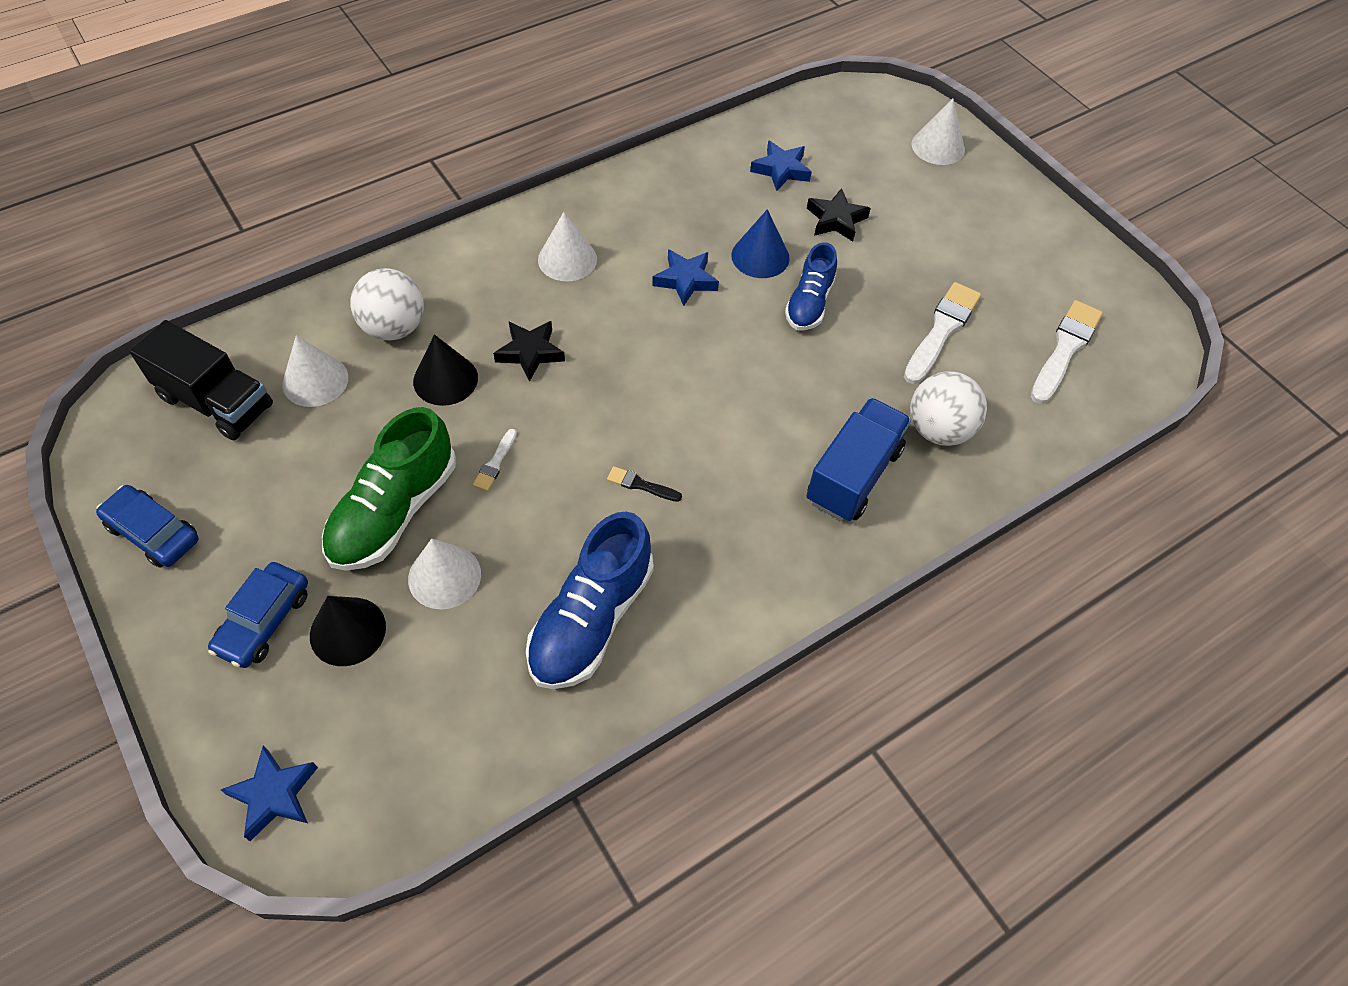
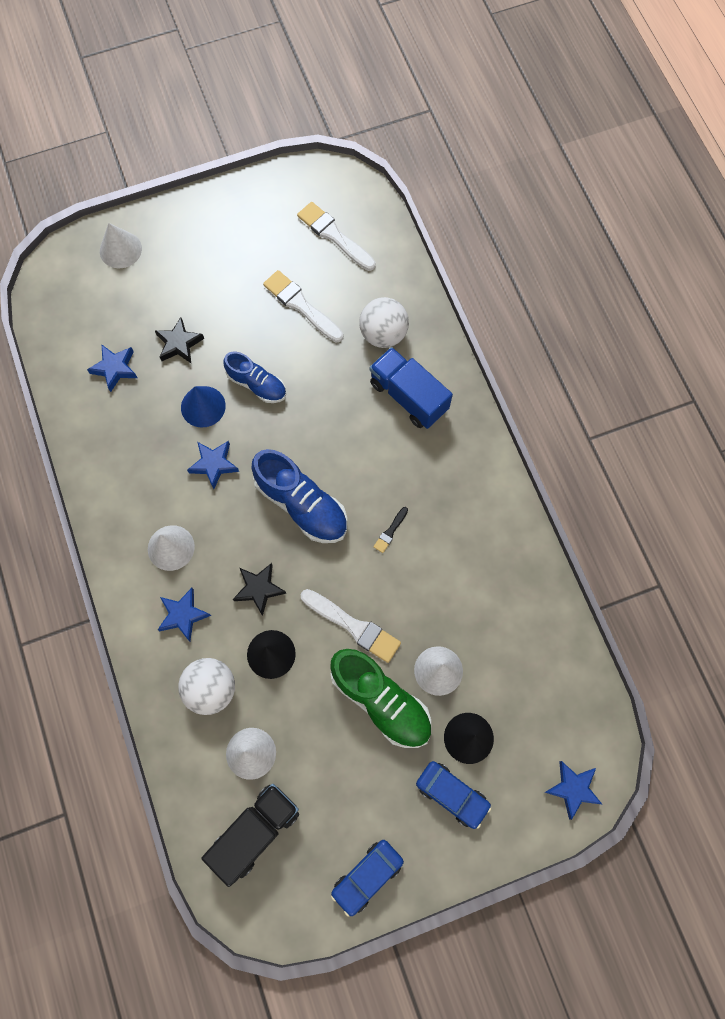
camera: 75 degrees left, 15 degrees up
(484, 285) = (183, 615): none -> blue star
(495, 463) = (353, 626): white brush -> white brush, size x2.04
(591, 619) = (485, 580): blue shoe -> blue shoe (301, 504)

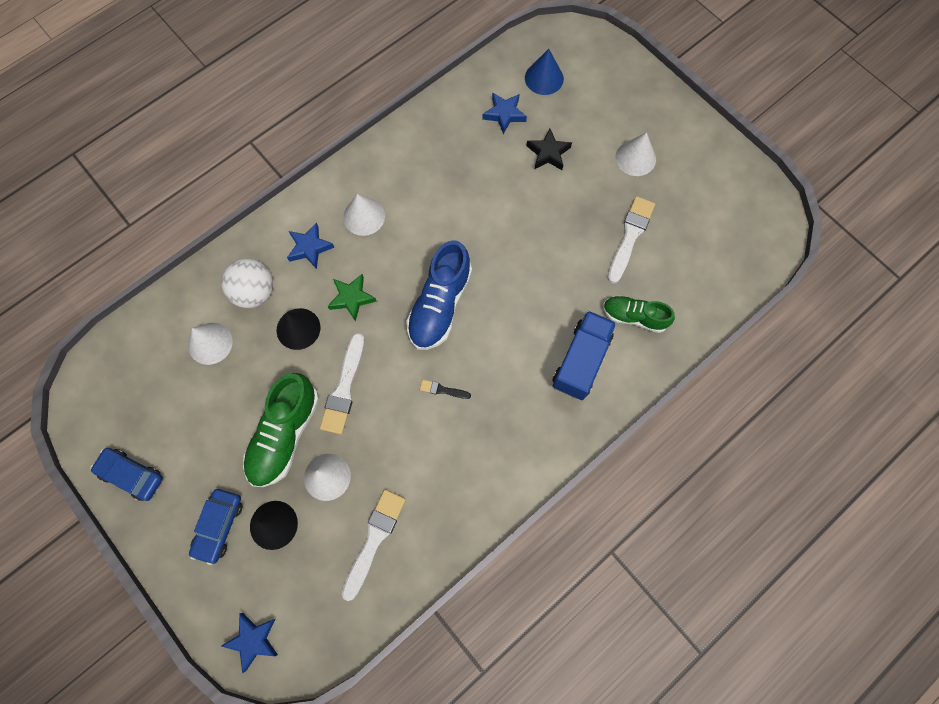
camera: 70 degrees right, 0 degrees up
(120, 249) = (615, 75): white cone -> white cone (635, 158)
(203, 406) = (498, 193): blue cone -> blue cone (544, 78)
(214, 464) = (449, 221): blue star -> none
(255, 831) = (147, 370): black truck -> none
(257, 384) = (537, 228): blue shoe -> none
(259, 589) = (352, 298): black star -> green star
(334, 235) = (715, 239): white brush -> white brush (374, 539)
(383, 334) = (634, 317): white ball -> green shoe

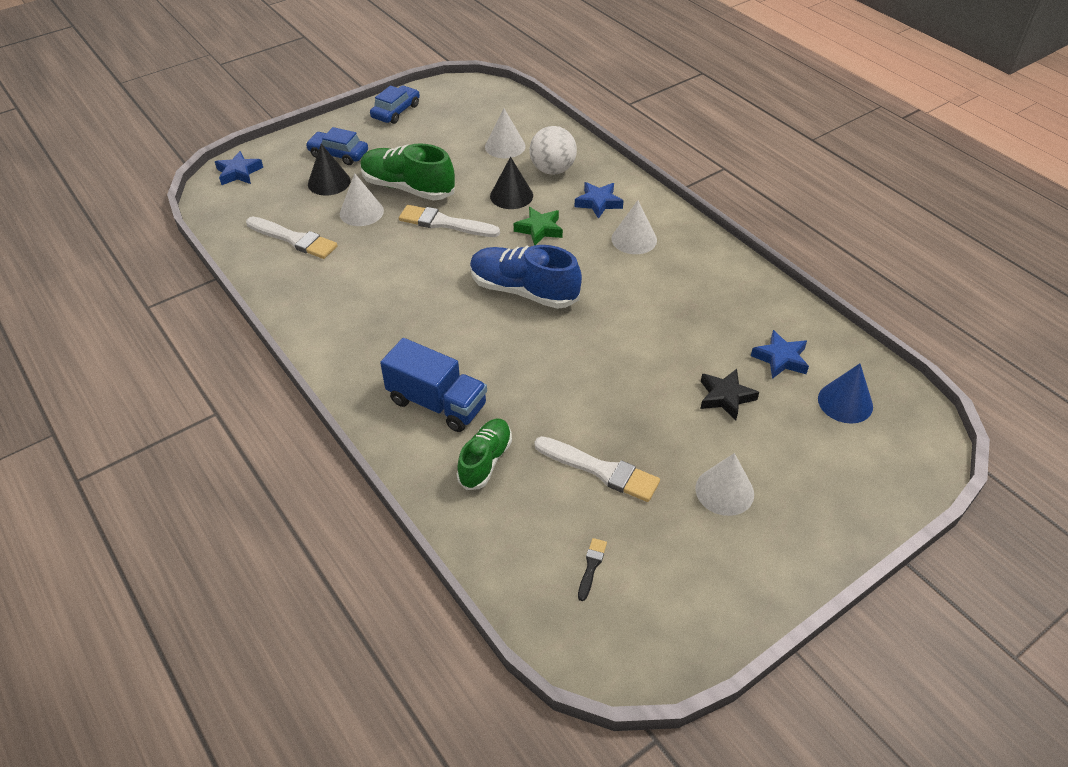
camera: 95 degrees right, 25 degrees down
(442, 390) = (427, 289): black brush -> black brush (591, 566)

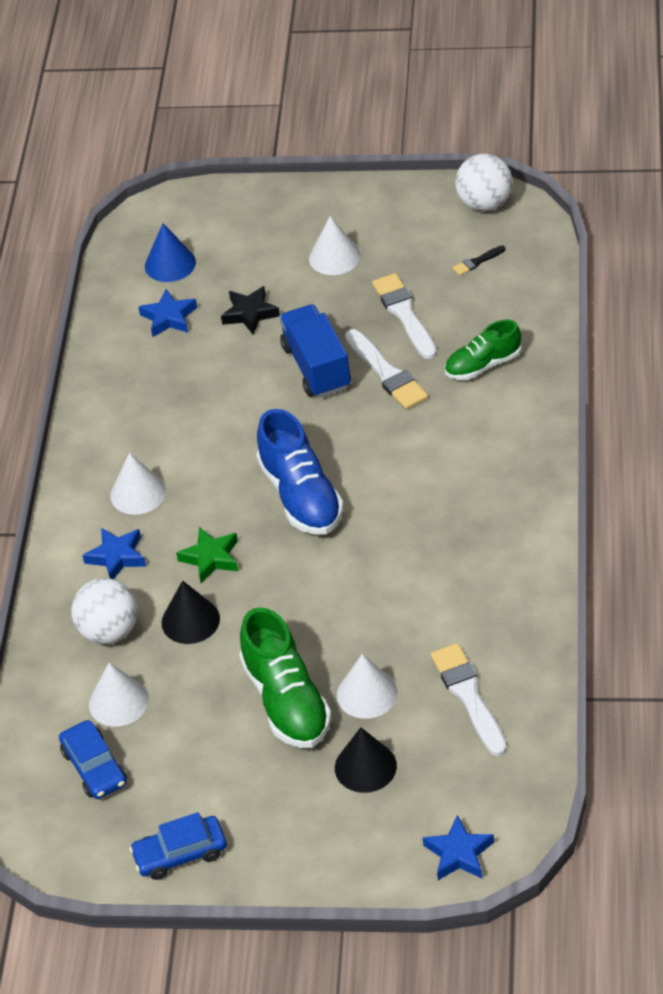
camera: 135 degrees left, 0 degrees up
(338, 154) = (316, 812): blue car -> blue car (94, 767)
(437, 403) = (479, 430): blue truck -> blue truck (316, 367)
(444, 223) = (295, 623): white brush -> white brush (387, 373)
(655, 647) = (484, 203): none -> white ball

